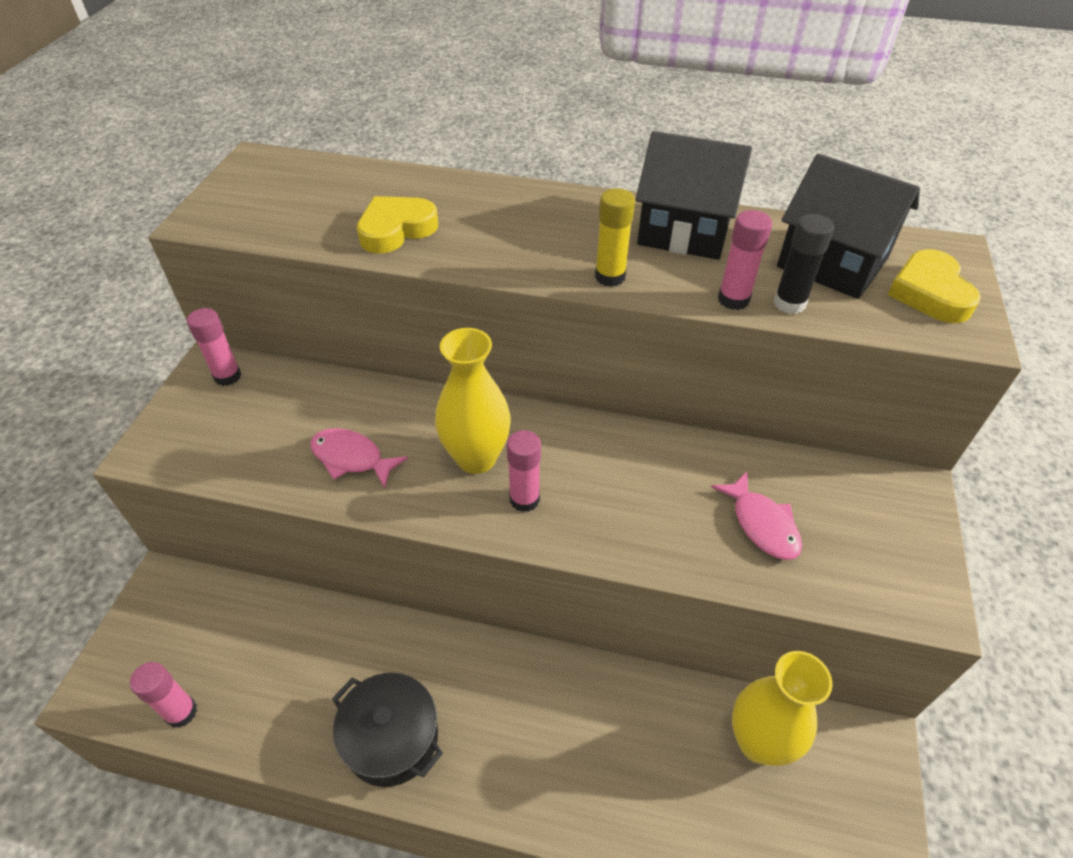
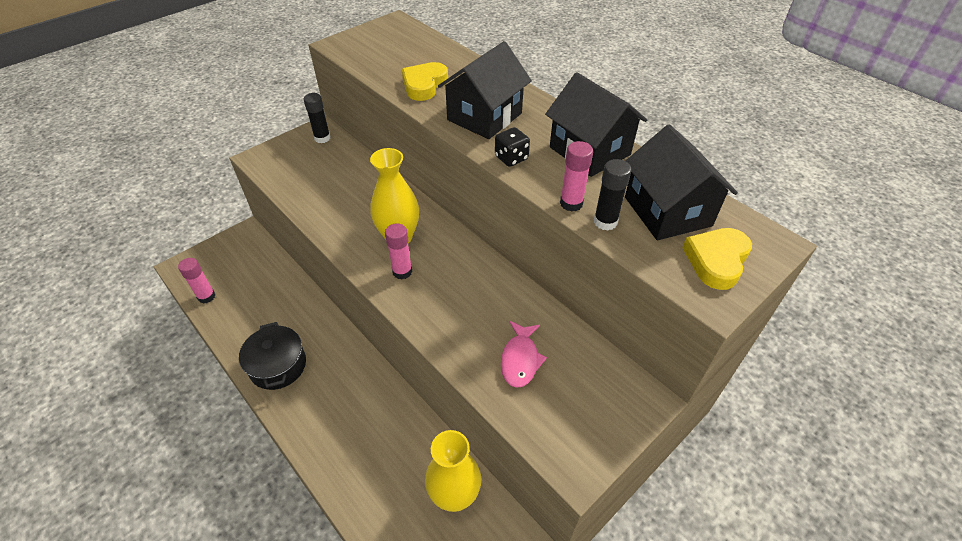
camera: 35 degrees right, 0 degrees up
(227, 376) = (322, 138): pink glue stick -> black glue stick
(352, 458) = (340, 206): pink fish -> none
(396, 230) = (424, 85): yellow heart -> yellow heart turned 60 degrees counterclockwise
(521, 239) = (484, 117): none -> black house
(610, 277) = (511, 158): yellow glue stick -> black dice

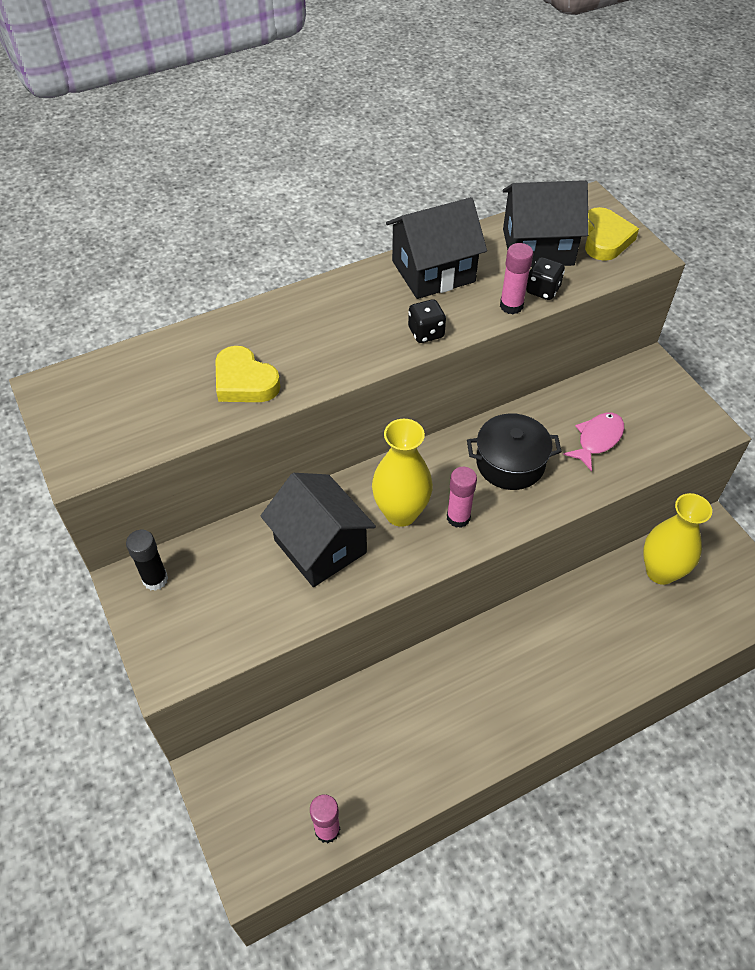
camera: 75 degrees left, 5 degrees up
(278, 366) = (474, 731): black pot -> black pot (510, 463)
(484, 117) = (339, 338): black house -> black house (320, 546)
(520, 359) = (597, 439): pink fish -> pink fish turned 75 degrees counterclockwise
(605, 222) = (543, 290): black glue stick -> black dice
(716, 261) = (605, 239): yellow heart -> yellow heart turned 135 degrees counterclockwise

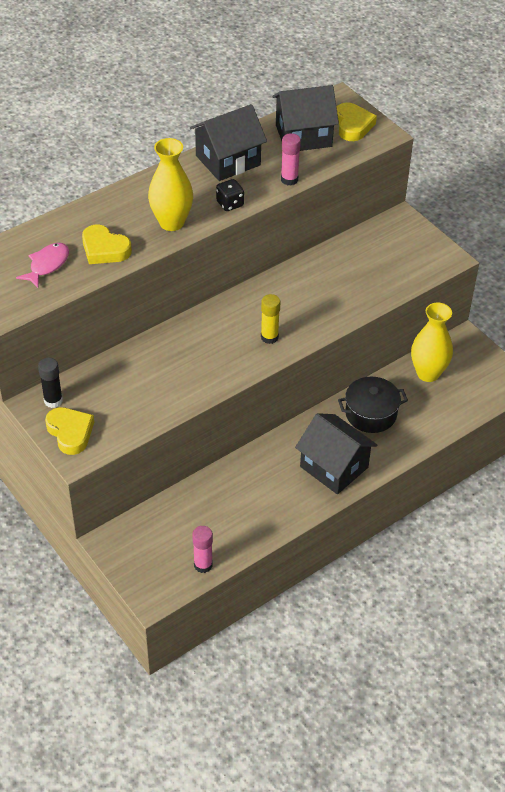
camera: 10 degrees left, 5 degrees down
(166, 632) = (70, 432): none -> yellow heart
(320, 546) = (171, 366): black house -> black house (334, 467)
(401, 513) = (226, 338): yellow vase -> yellow vase (171, 222)
(458, 517) = (269, 337): pink glue stick -> yellow glue stick
(510, 463) = (303, 297): black pot -> black pot (371, 414)
(543, 290) = (311, 166): black dice -> none
(597, 439) = (365, 274): pink fish -> pink fish (47, 265)

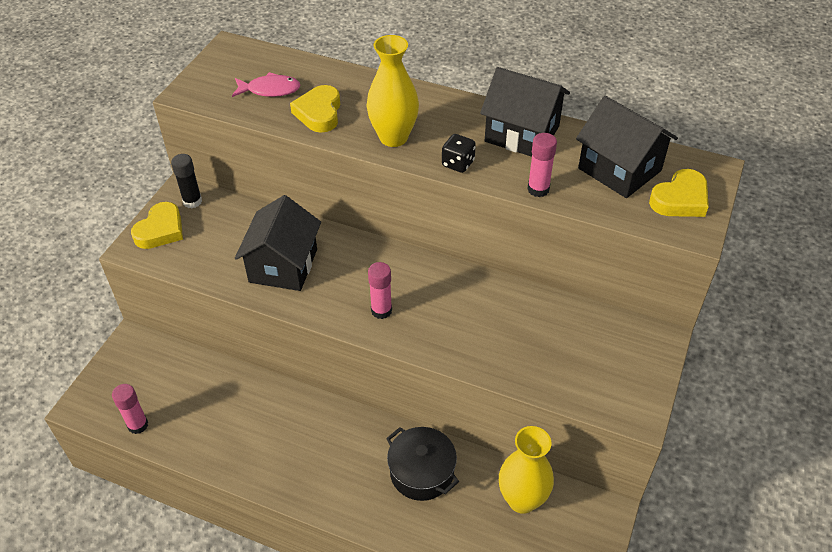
camera: 60 degrees right, 0 degrees up
(269, 337) = (381, 310): yellow glue stick -> pink glue stick
(334, 467) = (325, 474): black house -> black house (283, 265)

